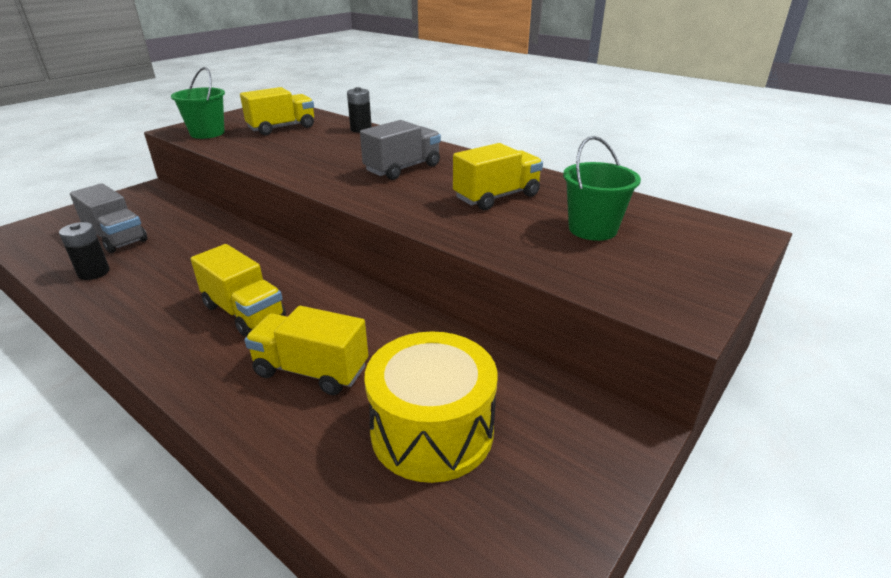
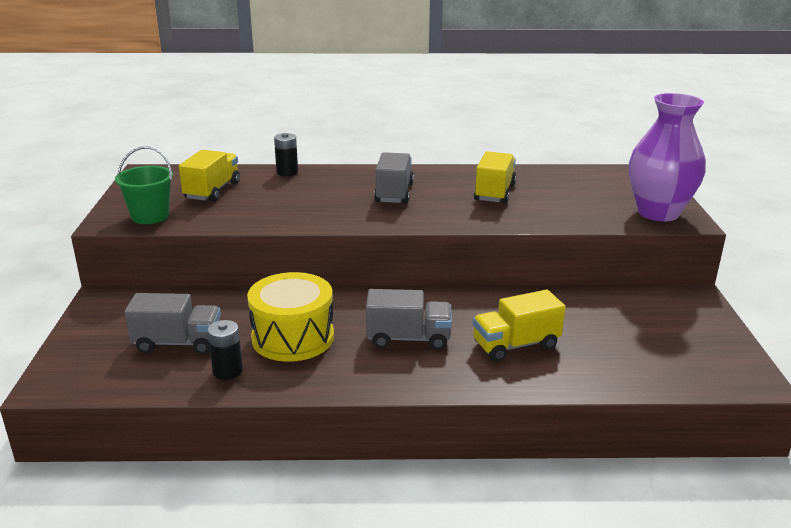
camera: 40 degrees left, 5 degrees down
(244, 312) = (408, 338): yellow truck -> grey truck
(432, 431) = (623, 338): yellow drum -> yellow drum (293, 337)
(592, 229) = (580, 194): green bucket -> none
(656, 287) = (658, 213): none -> purple vase

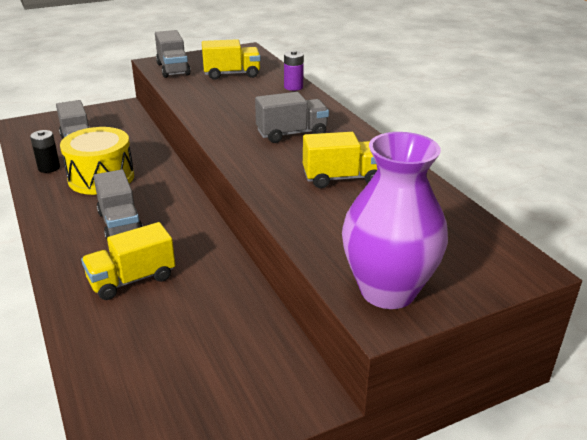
camera: 65 degrees right, 5 degrees up
(150, 216) = (173, 69): green bucket -> grey truck
(287, 172) = (293, 87): black battery -> purple battery
(515, 345) = (132, 279): yellow truck -> yellow truck turned 75 degrees counterclockwise

